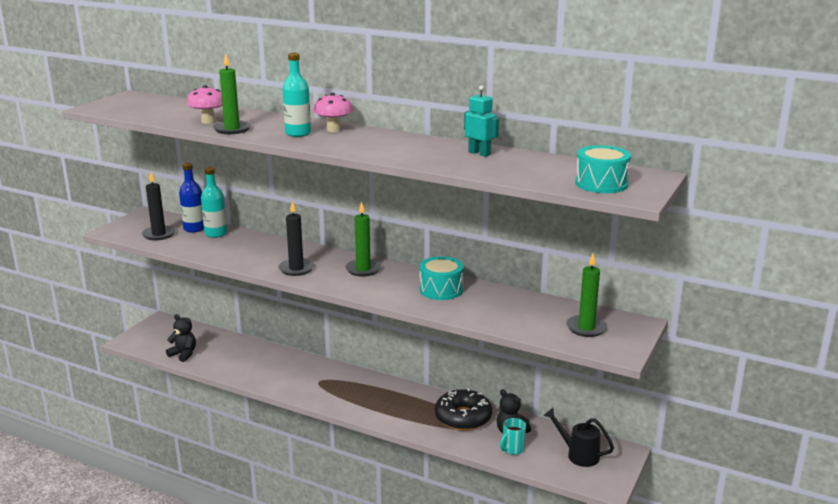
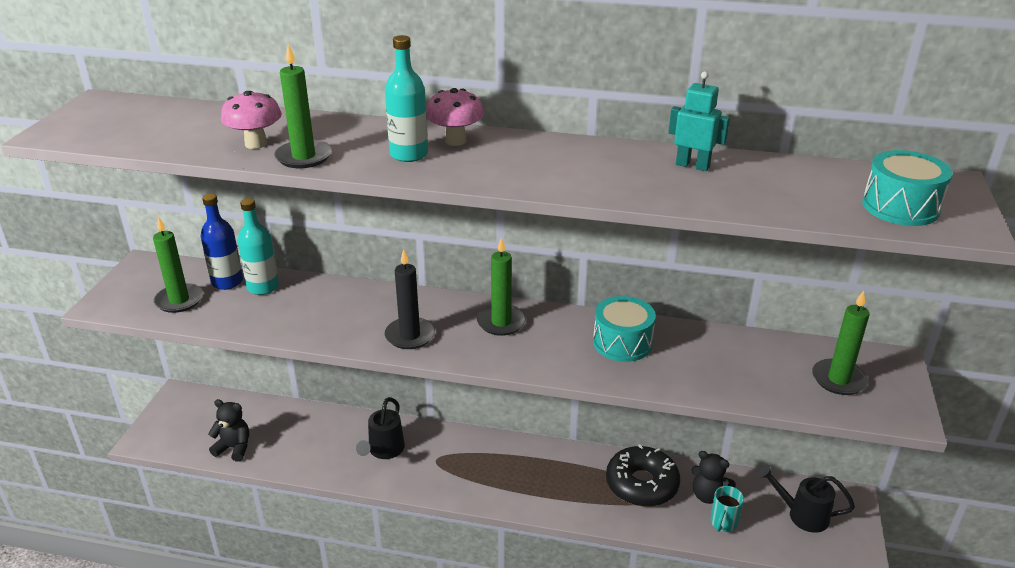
camera: 15 degrees left, 10 degrees up
(159, 234) = (179, 300): black candle -> green candle
(285, 370) = (384, 450): none -> black watering can

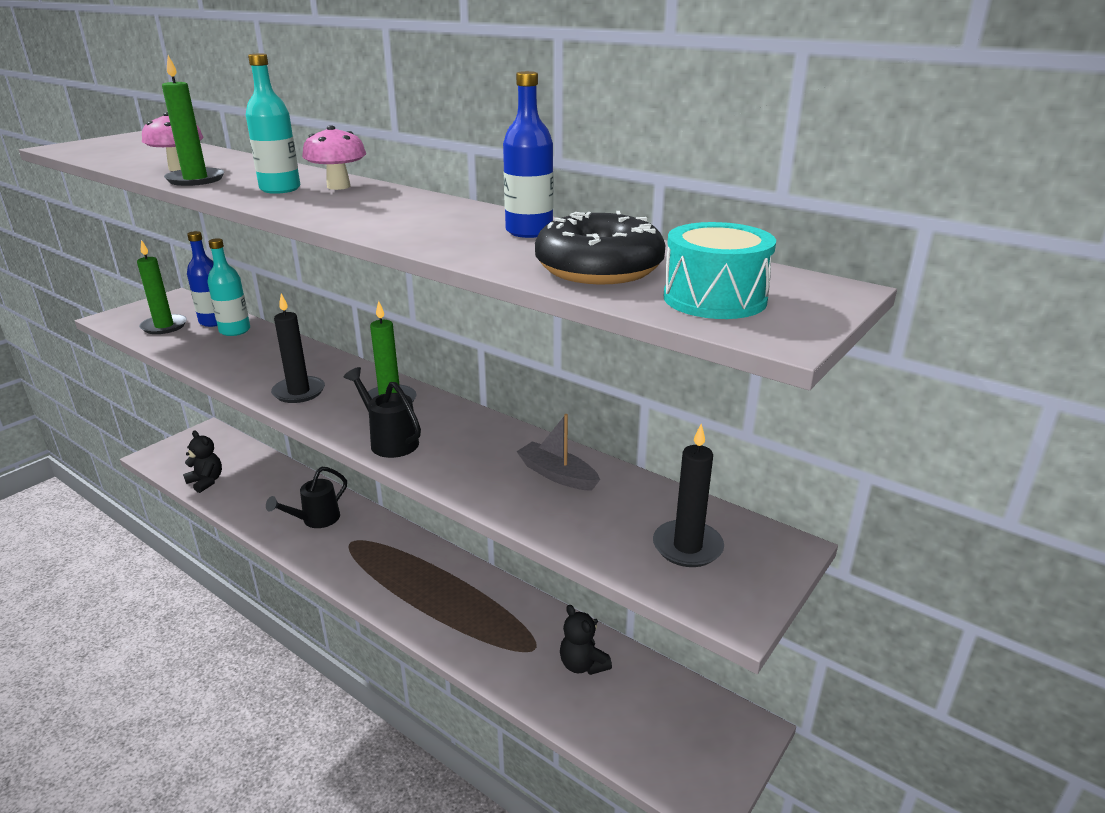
camera: 25 degrees right, 5 degrees down
(622, 342) = (483, 446): turquoise drum -> none
(641, 484) = (521, 629): black donut -> black donut (599, 268)
(692, 165) = (529, 231): turquoise robot -> blue bottle
(701, 350) = (557, 475): none -> grey boat
(723, 523) = (574, 699): turquoise mug -> none
(802, 515) = (674, 725): black watering can -> black watering can (390, 441)
(838, 379) = (687, 547): green candle -> black candle

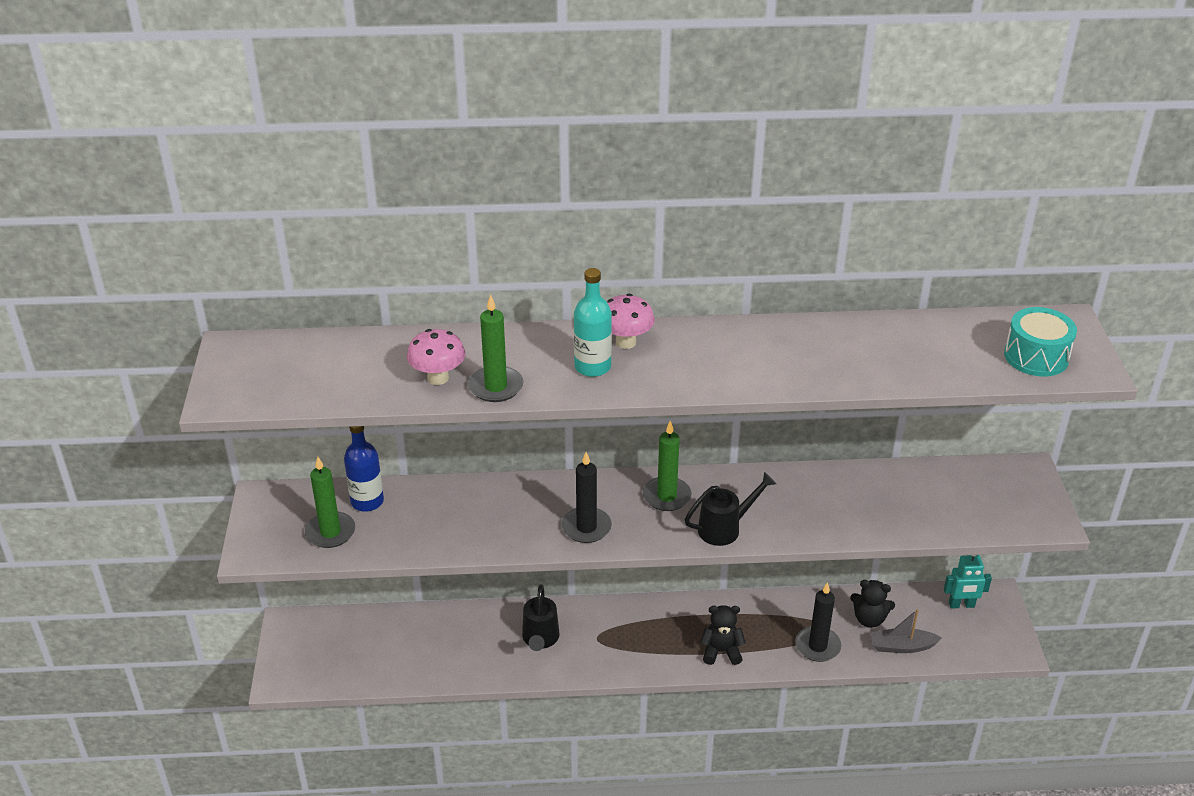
camera: 40 degrees left, 10 degrees up
(206, 481) = (382, 669): black teddy bear -> black teddy bear (721, 651)
(235, 330) = (408, 500): turquoise bottle -> none
(390, 441) = (724, 528): black watering can -> black watering can turned 150 degrees clockwise
(529, 231) = (851, 337): blue bottle -> none
(557, 475) = (861, 491): grey boat -> grey boat (902, 646)
(599, 268) = (948, 357): black donut -> none
(687, 547) = (988, 498): black candle -> black candle (817, 646)
(697, 713) = (961, 605): none -> turquoise robot

